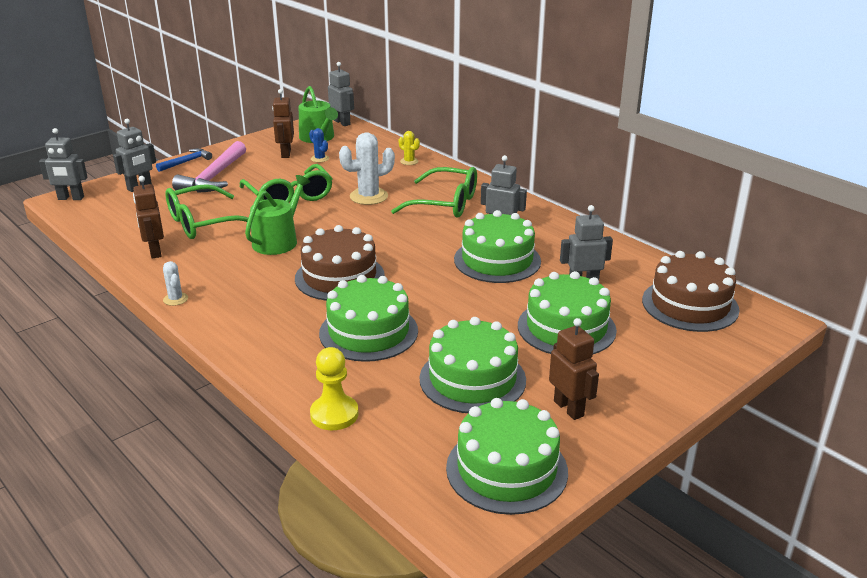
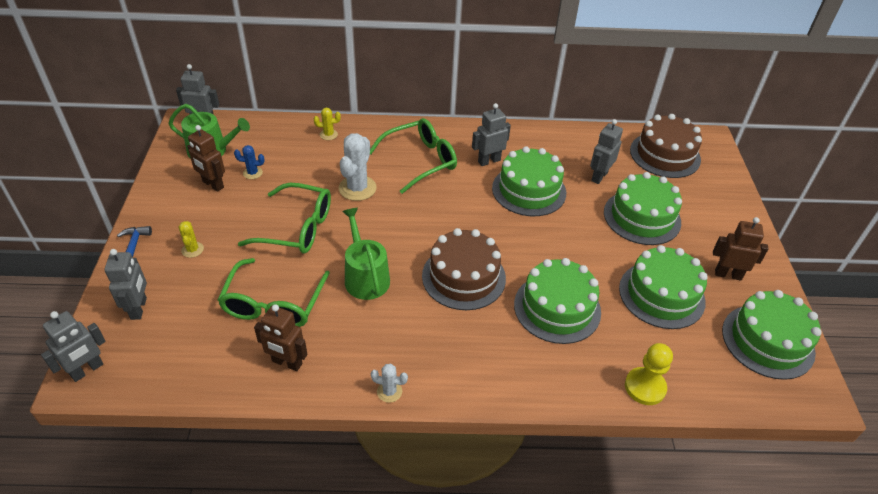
camera: 50 degrees left, 15 degrees up
(214, 177) = (192, 250): pink hammer -> yellow cactus

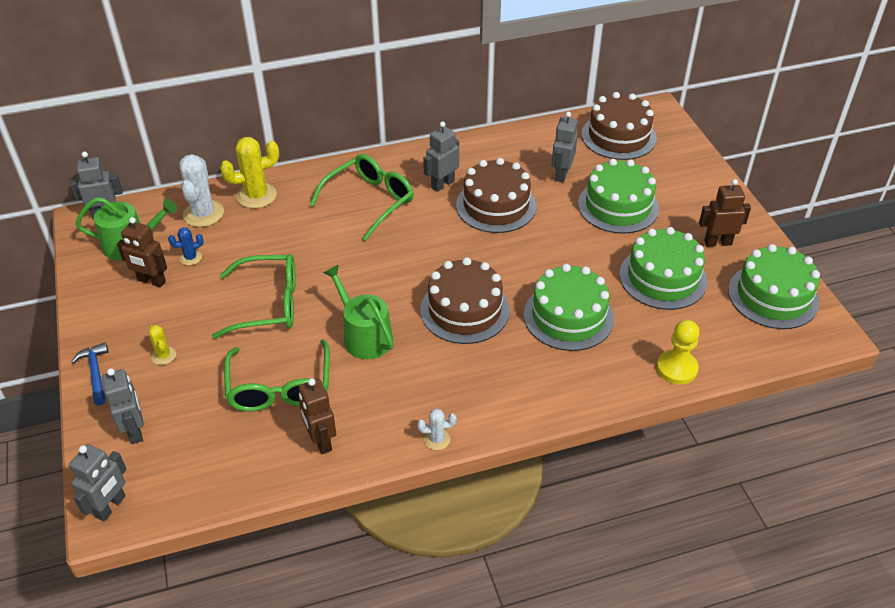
camera: 15 degrees left, 0 degrees up
(287, 363) = (321, 441): brown robot -> brown robot turned 60 degrees clockwise
(328, 134) = (256, 195): yellow cactus -> yellow cactus, size x1.92
(357, 188) = (315, 246): white cactus -> white cactus (203, 214)
(529, 190) = (496, 205): green cake -> brown cake

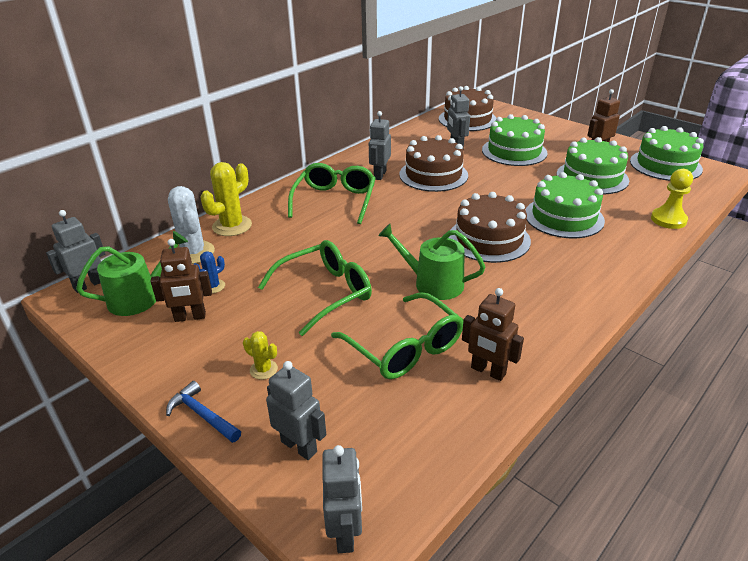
camera: 30 degrees left, 10 degrees down
(437, 439) = (576, 328): white cactus -> none

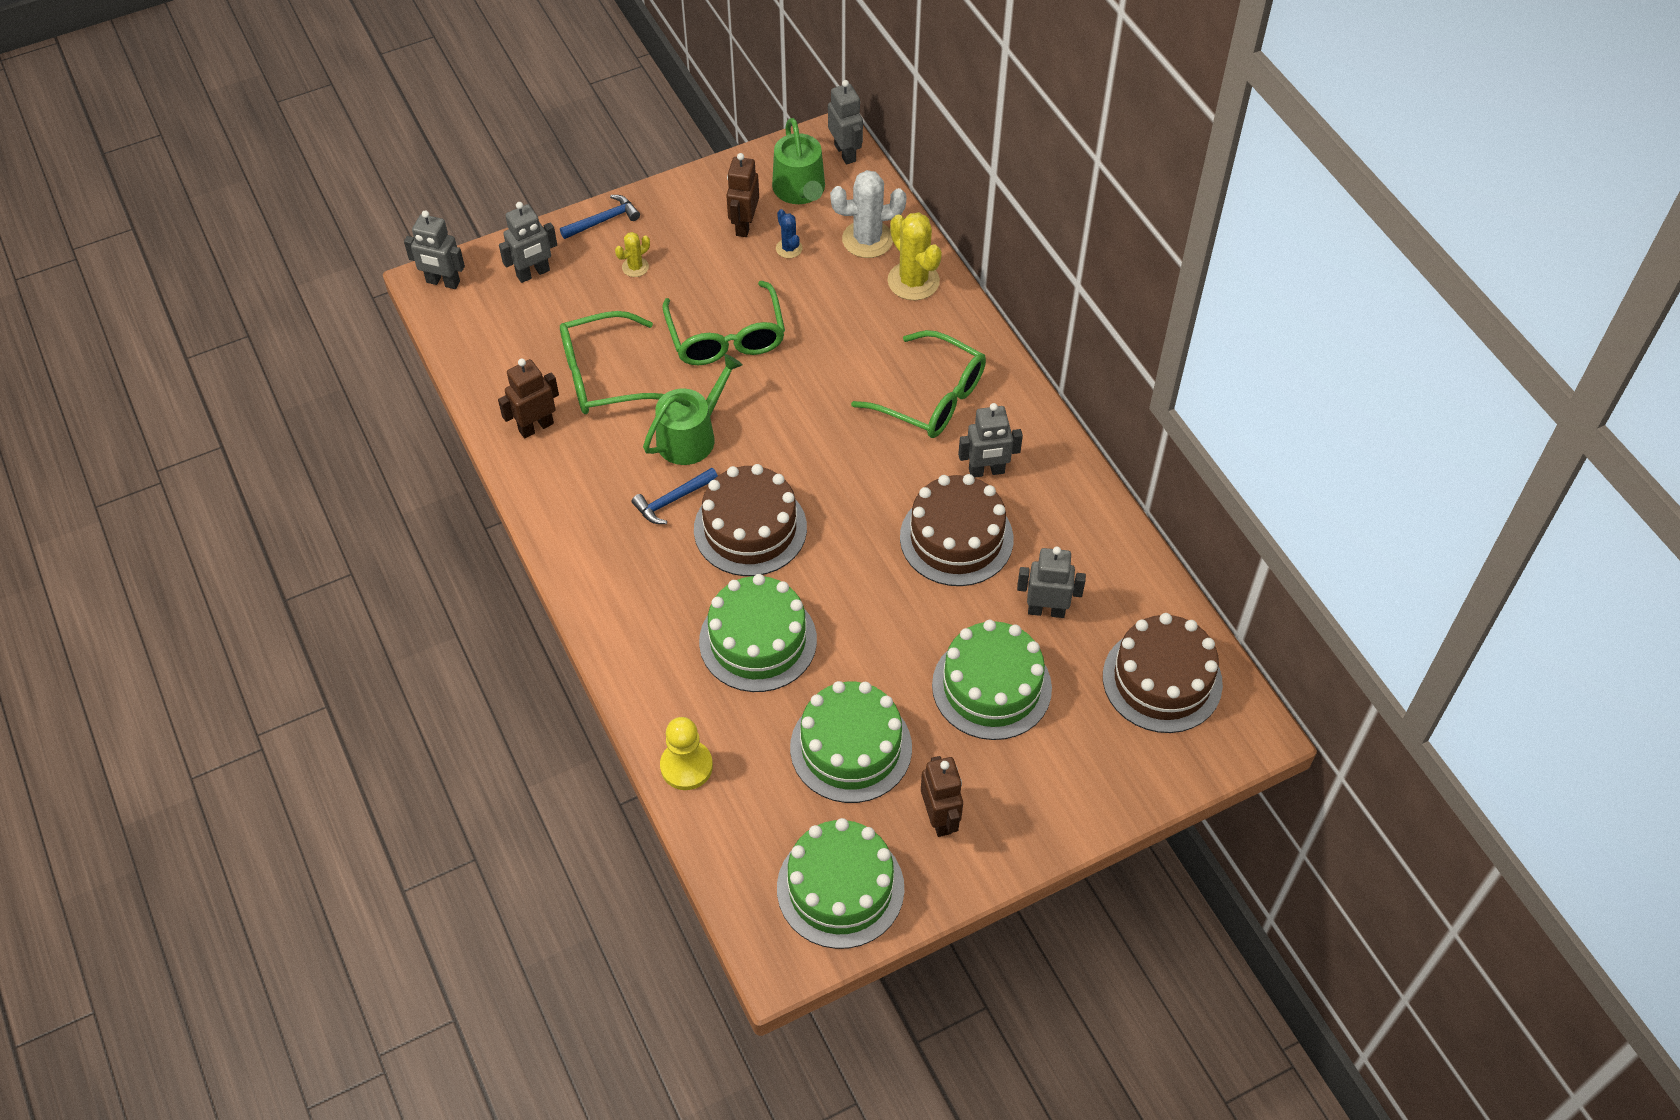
camera: 110 degrees right, 20 degrees up
(379, 175) = (986, 471): grey robot -> grey robot turned 135 degrees clockwise
(495, 276) = (673, 500): none -> blue hammer

